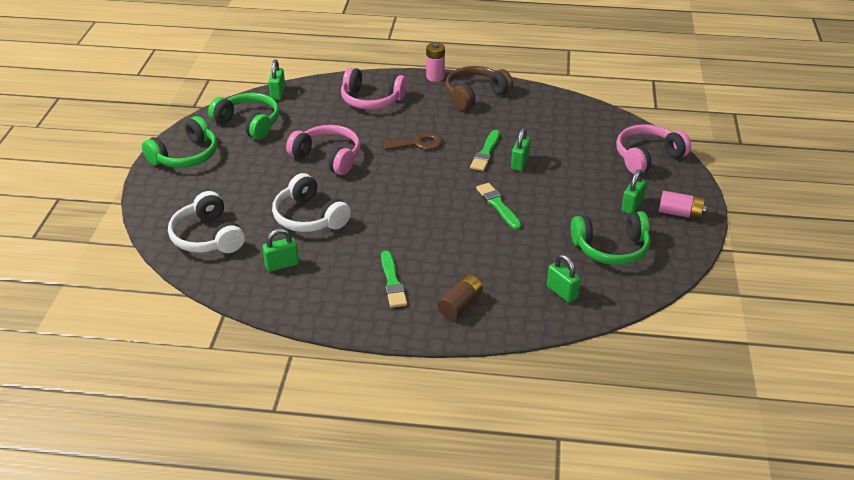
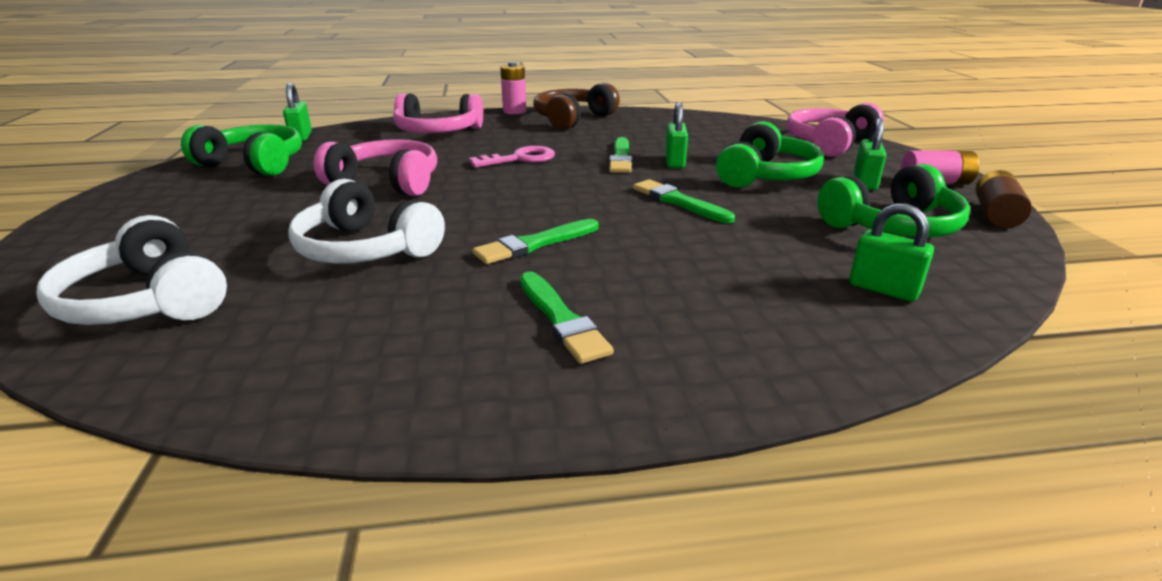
camera: 15 degrees left, 10 degrees down
(185, 156) = (134, 203): green headphones -> green headphones (765, 176)
(282, 265) = (315, 324): green padlock -> none
(398, 228) = (535, 244): none -> green brush
(418, 143) = (520, 159): brown key -> pink key
(460, 305) = (720, 337): brown battery -> brown battery (995, 214)

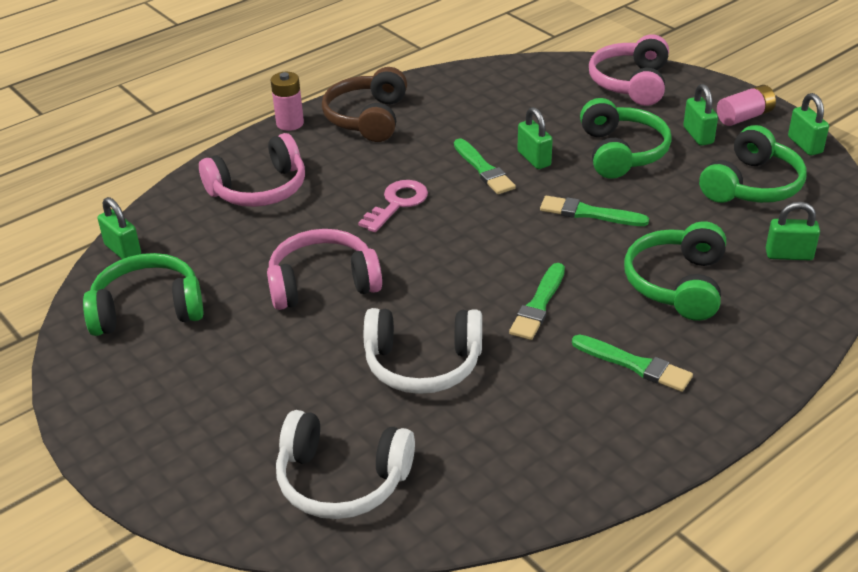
camera: 30 degrees left, 10 degrees up
(705, 272) = (677, 284): none -> green headphones
(995, 214) = (805, 145): brown battery -> green padlock

